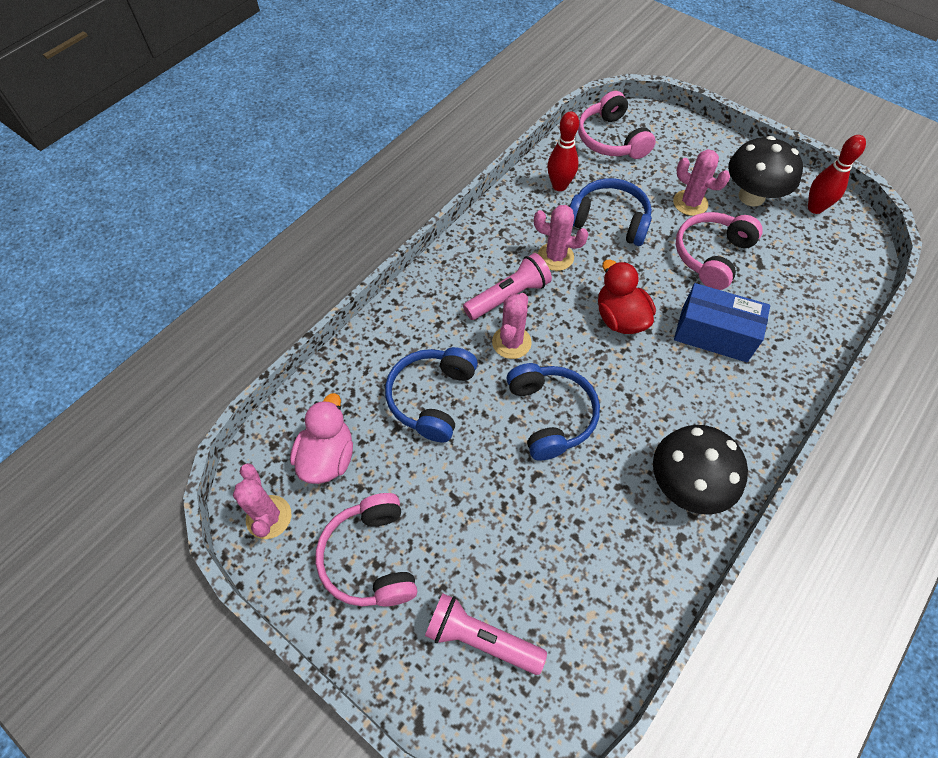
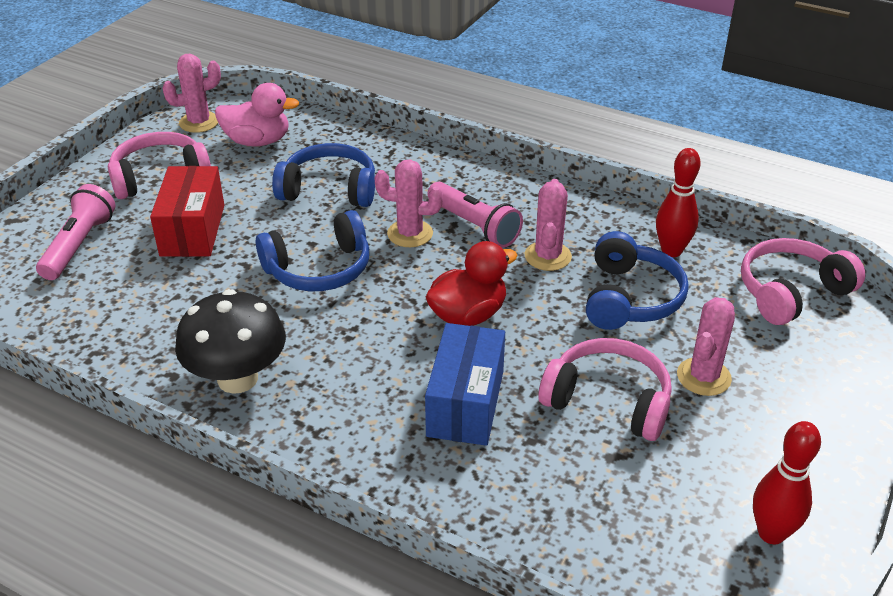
camera: 80 degrees right, 20 degrees down
(474, 522) = (193, 230): none -> red box
(751, 196) = (755, 448): black mushroom -> none

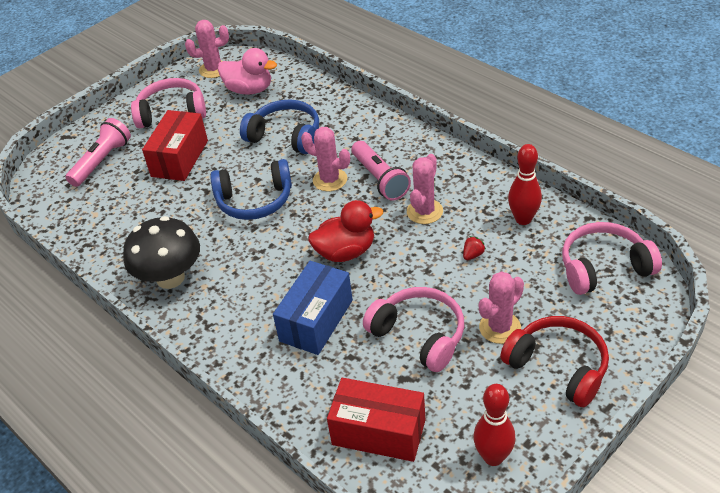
camera: 20 degrees right, 5 degrees up
(611, 529) = (378, 432): none -> red box
(630, 298) = (473, 255): blue headphones -> red strawberry
(796, 411) = (558, 366): none -> red headphones

